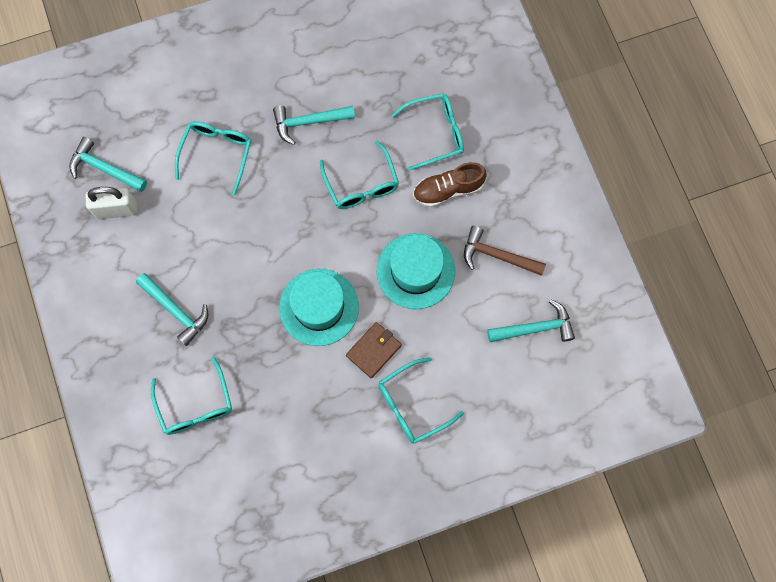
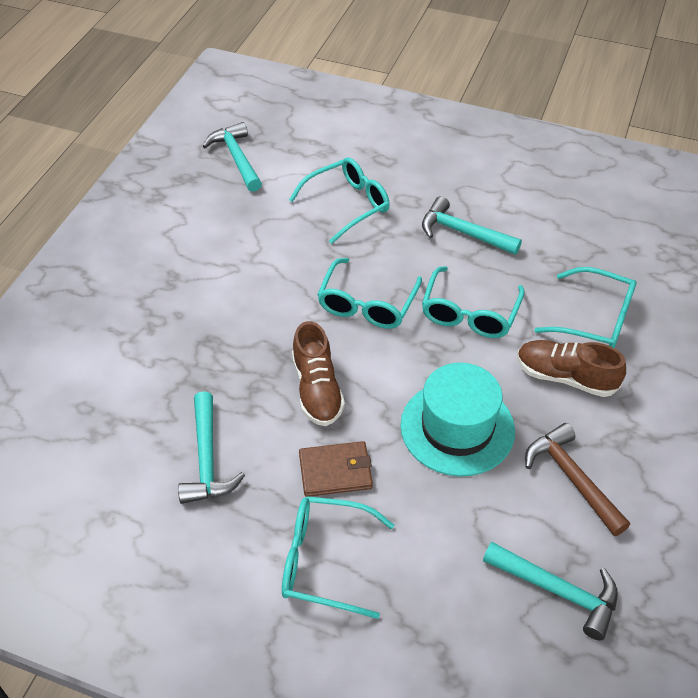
camera: 40 degrees right, 25 degrees down
(116, 210) = (213, 191): white padlock -> none
(176, 310) = (176, 298): turquoise hammer -> turquoise hammer (207, 459)
(195, 405) = (103, 388): turquoise glasses -> turquoise glasses (367, 304)
(319, 307) = (317, 389): turquoise hat -> brown shoe

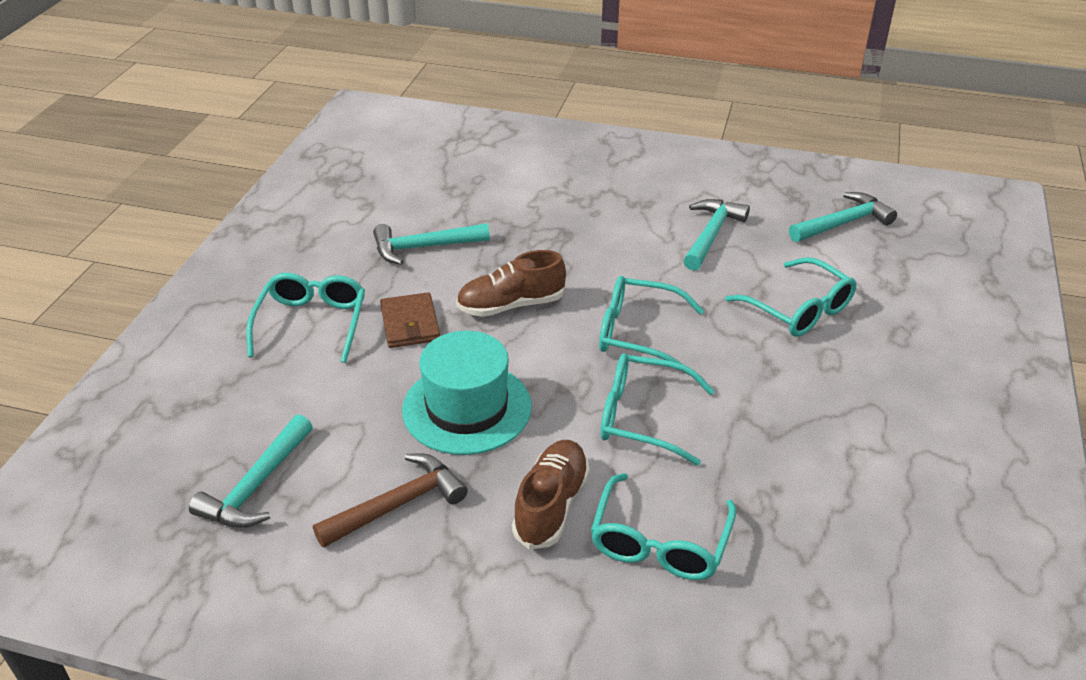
camera: 85 degrees right, 10 degrees down
(463, 233) = (786, 410): turquoise hammer -> turquoise hammer (711, 234)

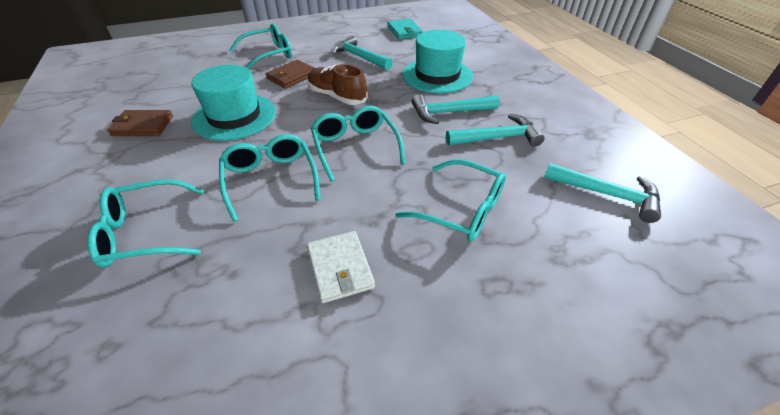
camera: 55 degrees right, 5 degrees up
(256, 486) = (140, 86): turquoise hammer -> turquoise hammer (449, 113)
(394, 180) = (404, 31): none -> turquoise wallet
(398, 504) = (143, 126): brown hammer -> brown wallet
(546, 211) = (437, 75): none -> turquoise hat
(551, 505) = (164, 175): brown shoe -> none
(799, 309) = (461, 210): turquoise glasses -> turquoise glasses turned 75 degrees counterclockwise
(820, 414) = (340, 268): none -> white wallet

